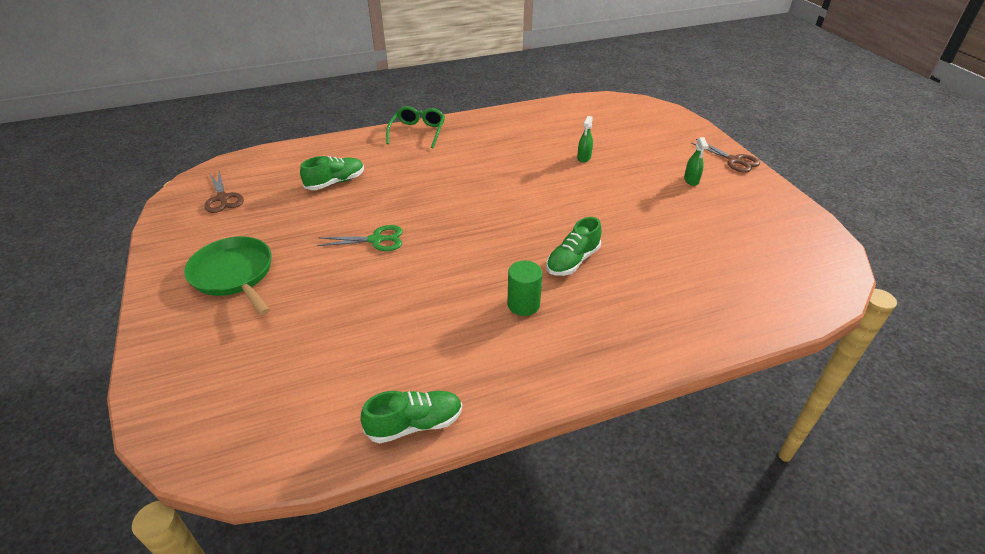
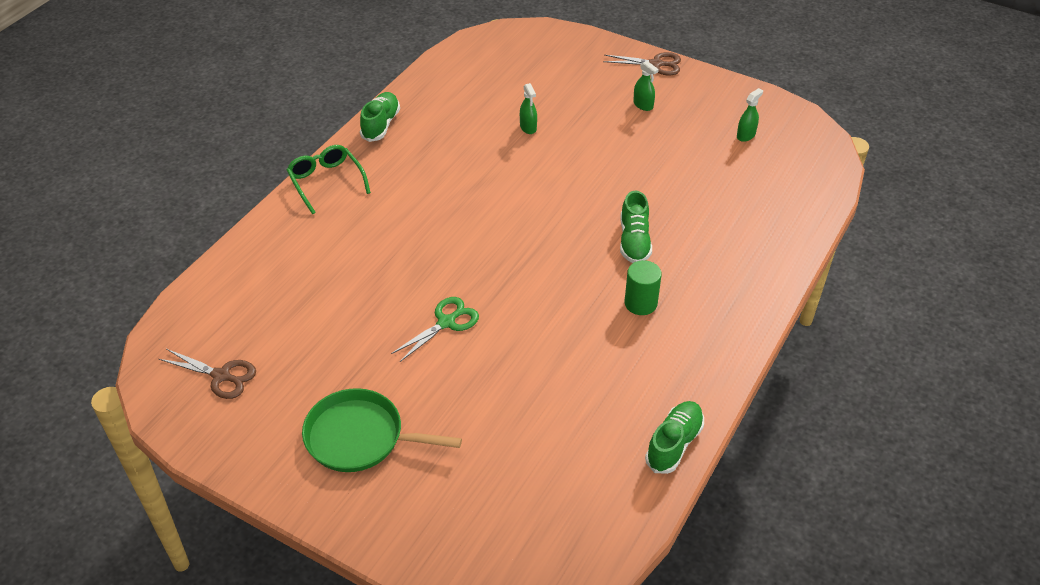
camera: 40 degrees left, 5 degrees up
(335, 182) = (320, 288): green shoe -> green shoe (381, 125)
(761, 236) = (746, 135): none -> green spray bottle

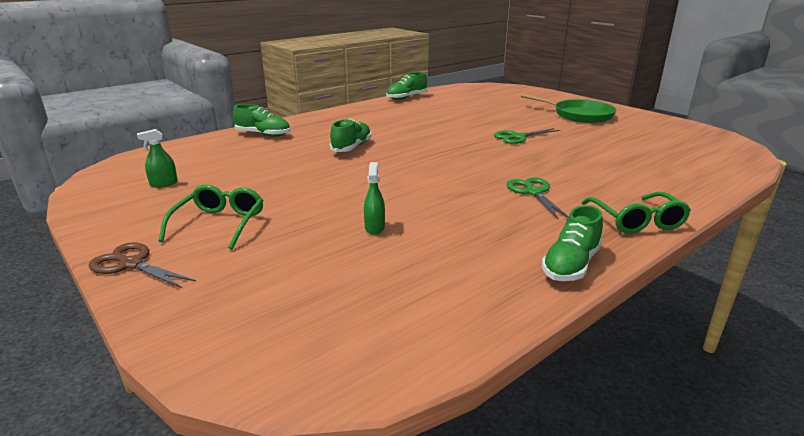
camera: 160 degrees left, 20 degrees down
(221, 376) = (684, 139): brown scissors -> none
(413, 202) = (533, 192): none -> green scissors
(640, 303) = (378, 127): green cylinder -> none
(643, 105) = (219, 224): green spray bottle -> green glasses
(763, 245) = (263, 134): none -> green shoe

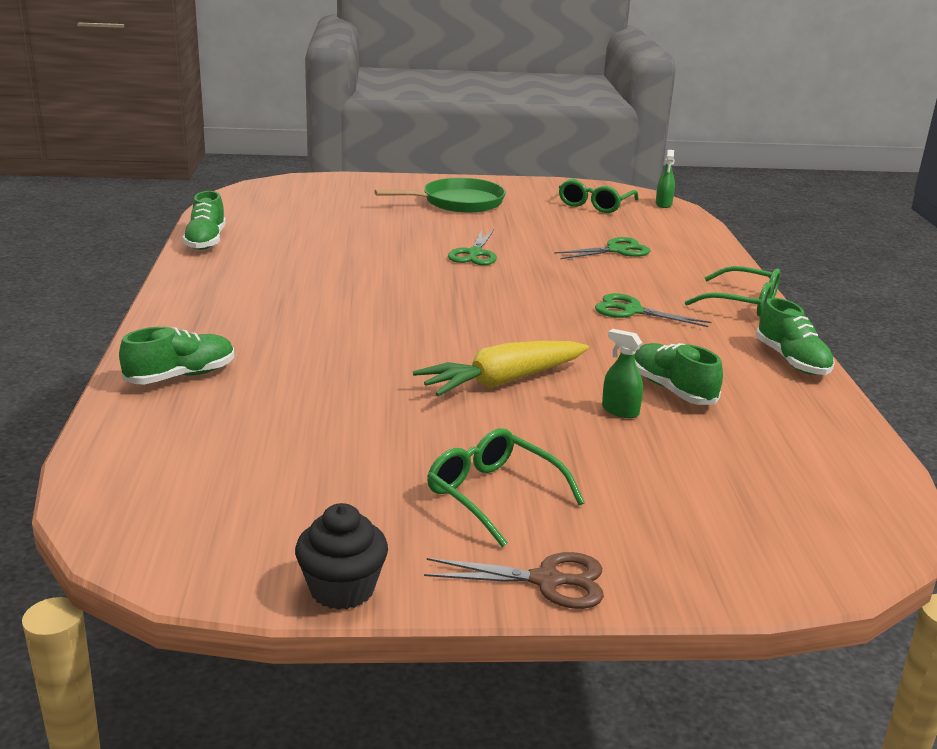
camera: 55 degrees left, 0 degrees up
(91, 219) = (342, 589): none -> black cupcake
(131, 264) = (547, 581): brown scissors -> brown scissors turned 150 degrees counterclockwise
(163, 184) = (278, 502): green spray bottle -> green spray bottle (663, 204)
(351, 147) = (351, 340): green shoe -> green shoe (672, 390)
(361, 188) = (502, 381): none -> yellow carrot
(620, 163) = (616, 250): none -> green scissors
(679, 139) = (595, 204): none -> green glasses

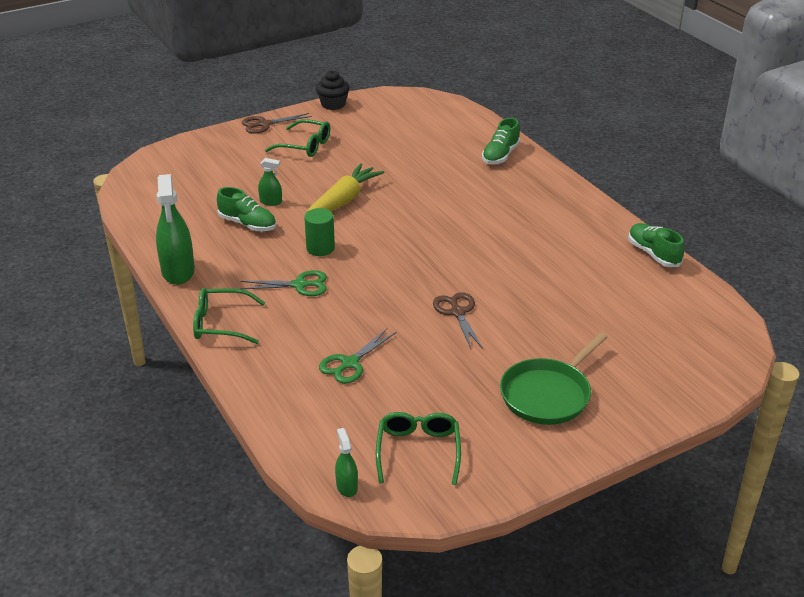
camera: 155 degrees right, 10 degrees up
(475, 254) = (457, 312): green scissors -> brown scissors
(581, 337) = (320, 248): none -> green cylinder
(791, 361) = (178, 271): green shoe -> green spray bottle

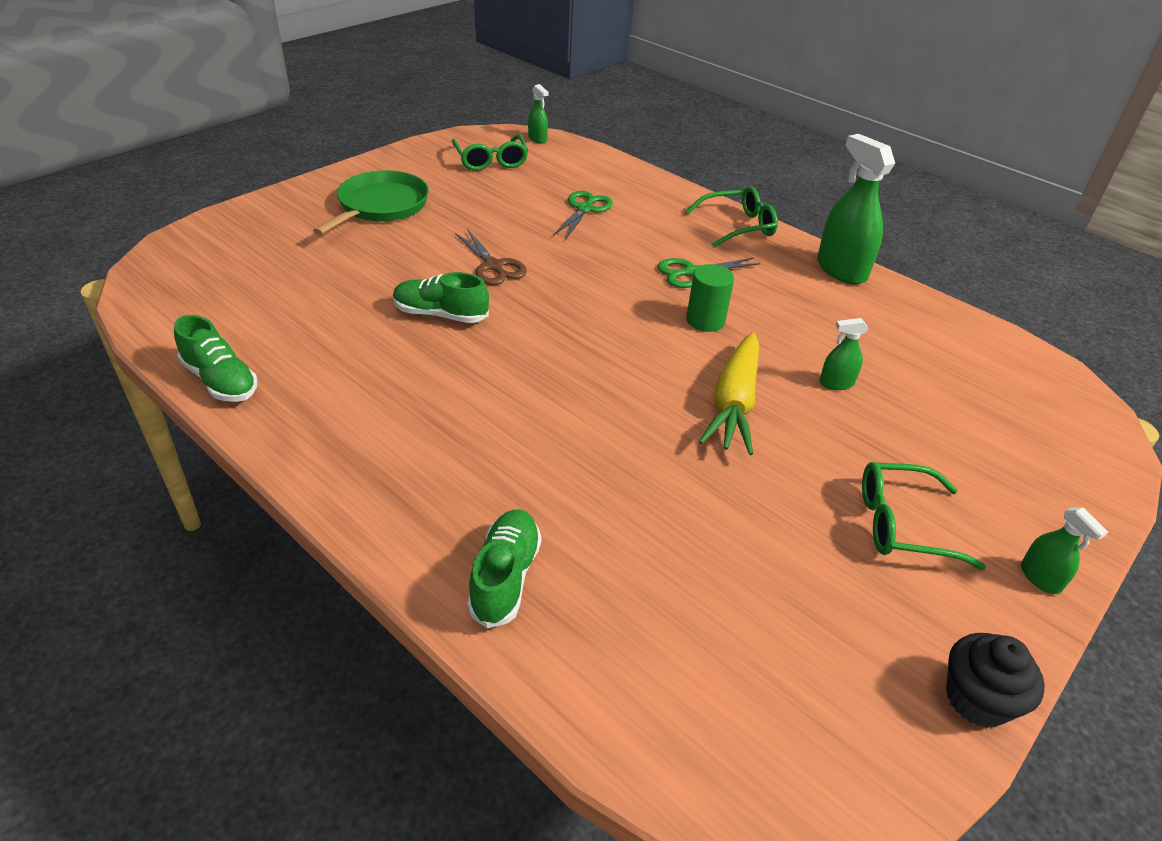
camera: 160 degrees right, 5 degrees up
(247, 224) = (830, 341): green shoe -> green shoe (440, 315)
(264, 124) = (1040, 578): brown scissors -> green spray bottle

